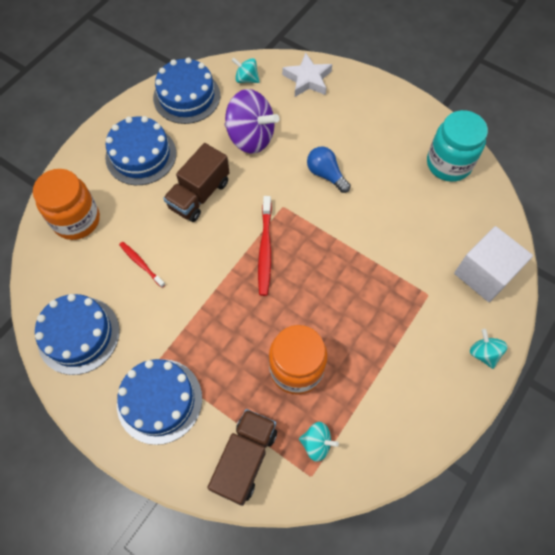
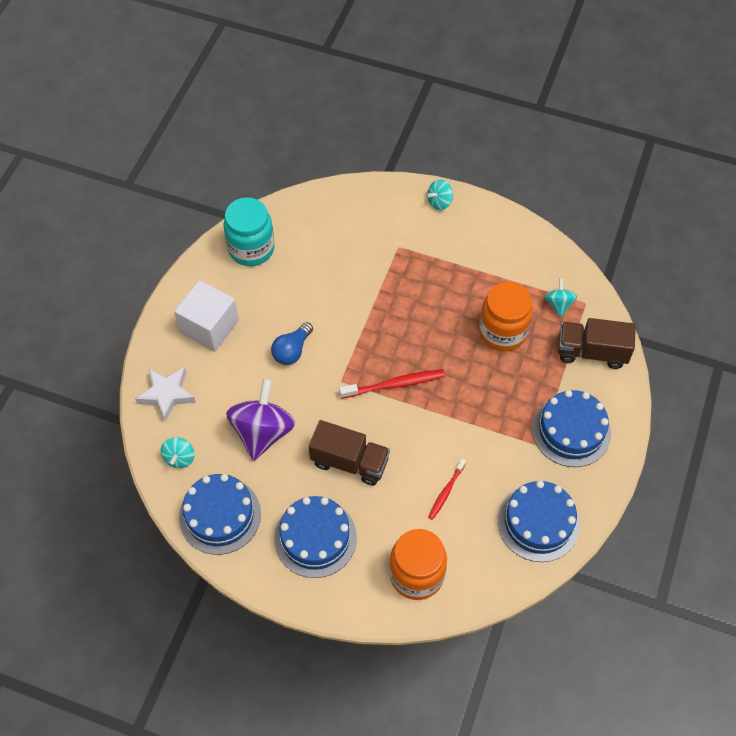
camera: 105 degrees left, 5 degrees down
(484, 274) = (364, 208): white cube -> white cube (209, 327)

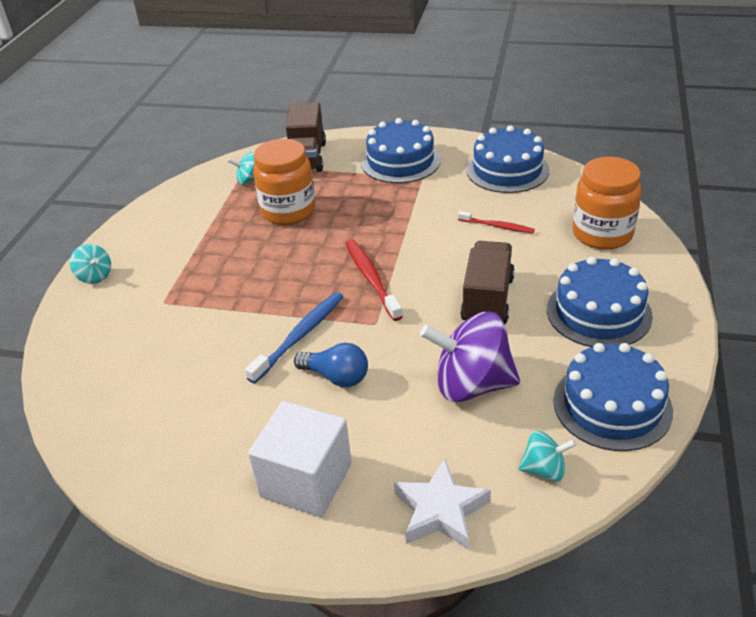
camera: 95 degrees left, 20 degrees down
(251, 249) = (153, 455): turquoise jar -> none
(339, 331) = (300, 335): none -> blue toothbrush

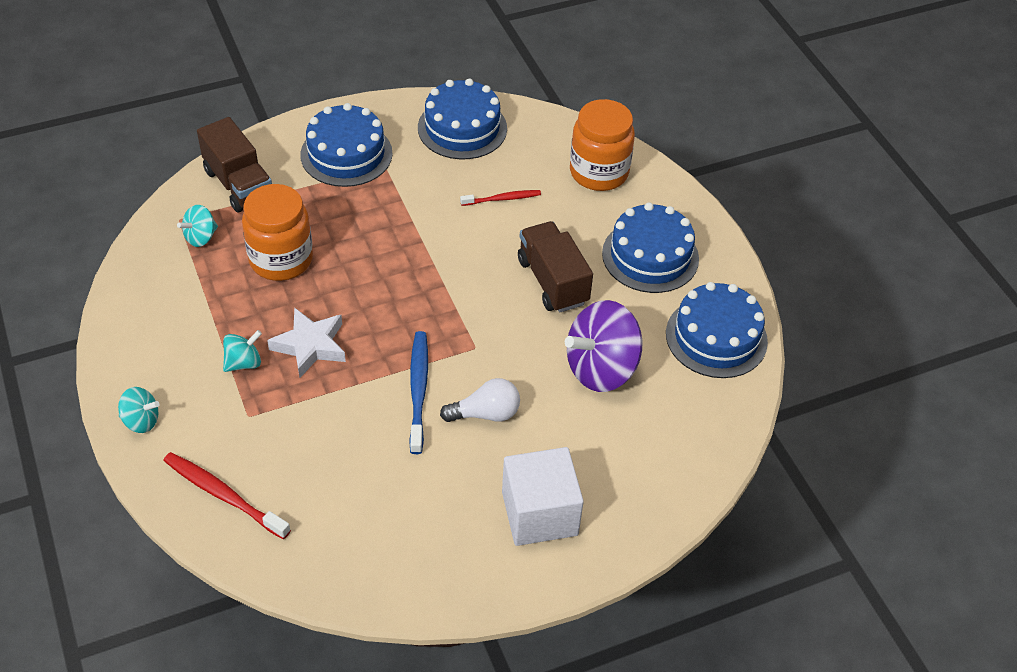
camera: 40 degrees left, 10 degrees up
(336, 377) = (486, 413): blue light bulb -> white light bulb
(371, 278) = (432, 302): red toothbrush -> red toothbrush (223, 495)
(440, 511) = (658, 484): white star -> white star (310, 346)
(544, 469) = (706, 414): turquoise spinning top -> turquoise spinning top (244, 363)

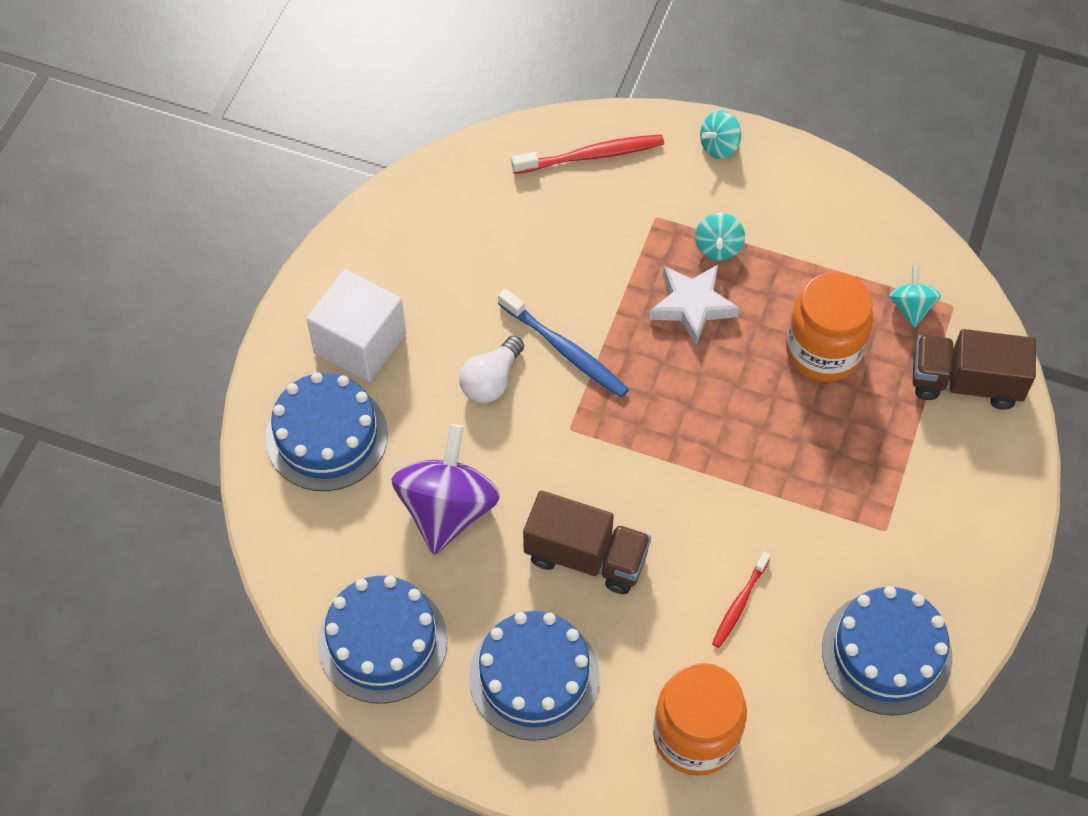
camera: 135 degrees right, 10 degrees up
(346, 154) = (935, 508): blue cake -> blue cake (326, 436)

